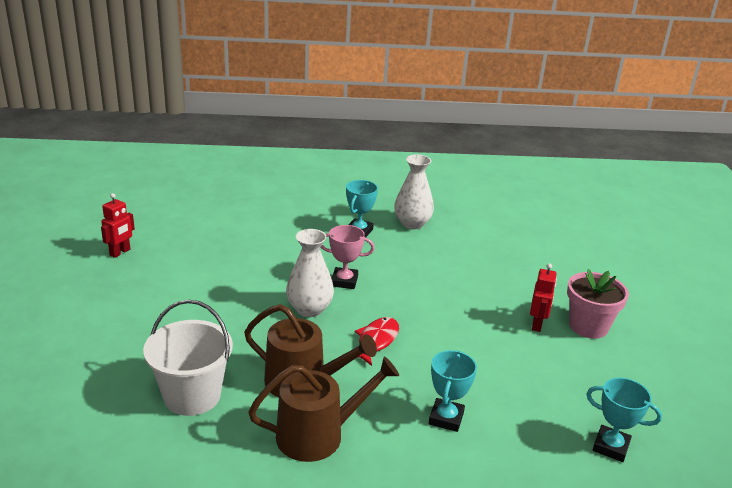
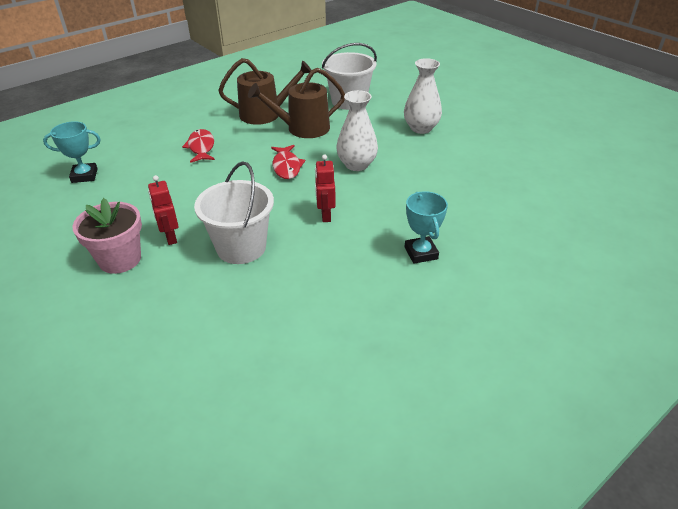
camera: 145 degrees right, 10 degrees up
(120, 252) = (536, 138): red robot -> red robot (325, 215)
(318, 435) = (265, 114): brown watering can -> brown watering can turned 135 degrees counterclockwise
(344, 281) = (362, 196): pink trophy -> none
(412, 223) = (386, 296): white vase -> white vase (421, 128)
(446, 418) = (201, 147): turquoise trophy -> red fish
(482, 290) = (241, 247): none -> white bucket

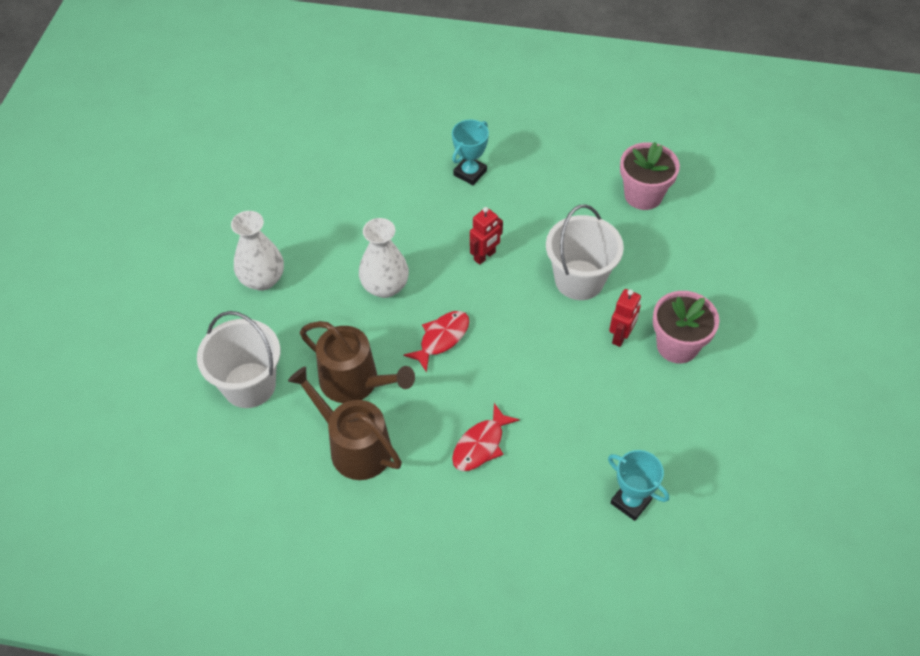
camera: 130 degrees left, 15 degrees up
(265, 347) = (643, 195): none -> pink flower pot

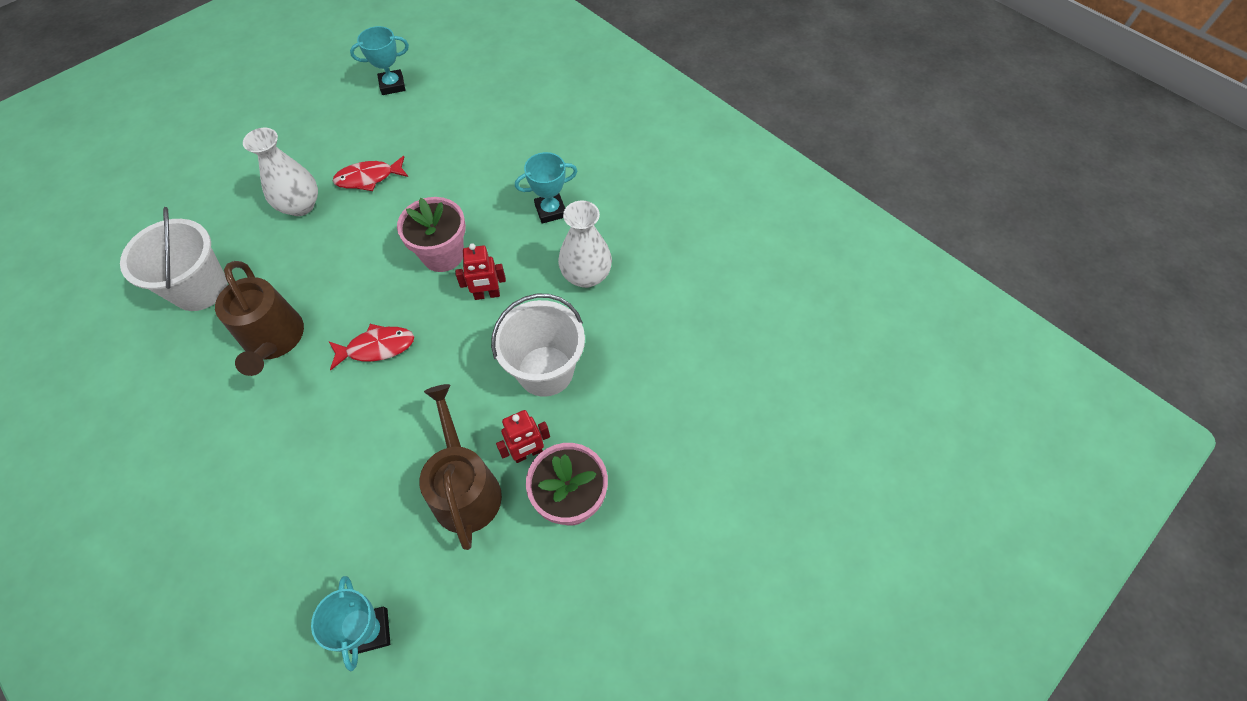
camera: 35 degrees right, 5 degrees up
(234, 148) = (392, 85): none -> turquoise trophy
(354, 446) = (214, 398): brown watering can -> brown watering can (465, 488)
(385, 286) = (381, 270): white vase -> white vase (586, 275)
(481, 445) = (307, 471): red fish -> red fish (369, 178)
(643, 195) = (686, 325): pink flower pot -> pink flower pot (443, 255)

